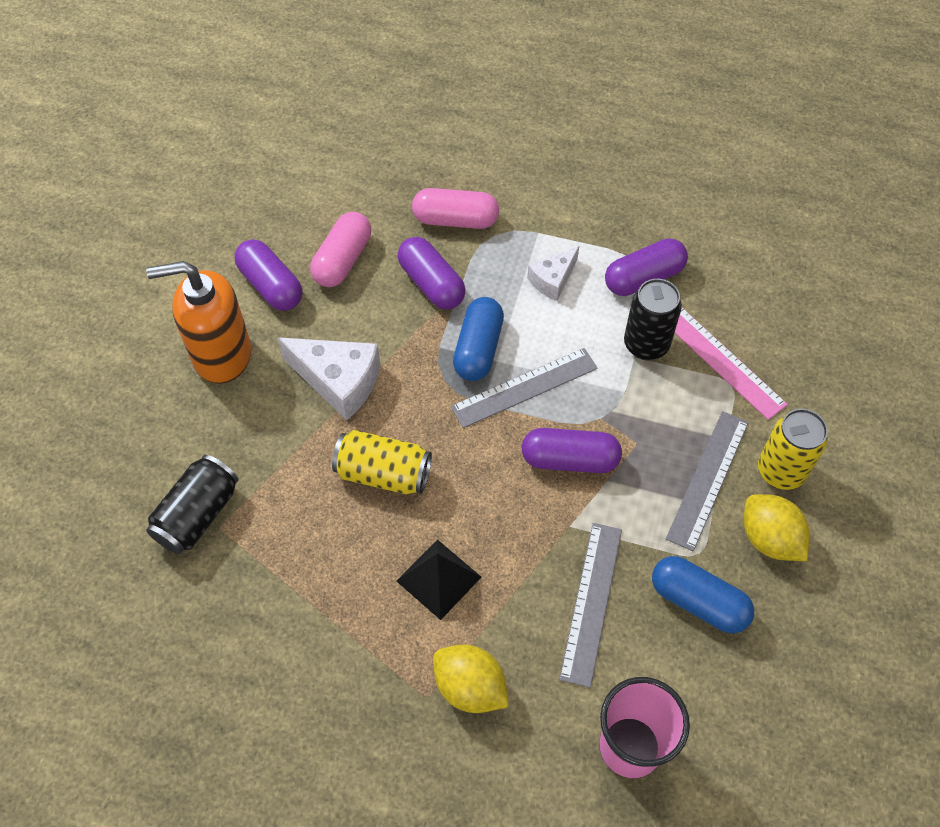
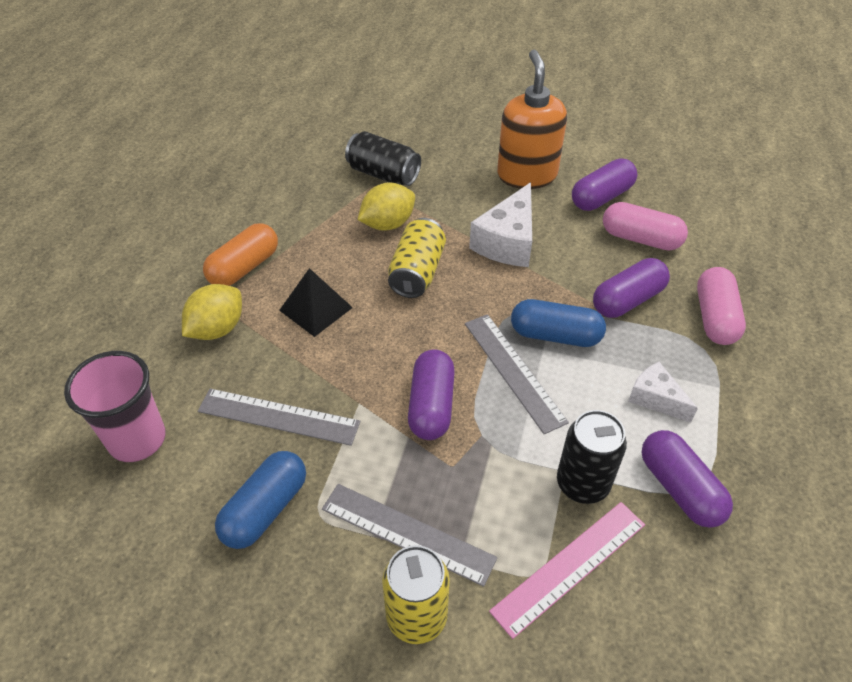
camera: 90 degrees right, 10 degrees down
(366, 671) = (244, 267): none -> orange capsule
(769, 539) = (329, 591): yellow lemon -> yellow lemon (387, 224)

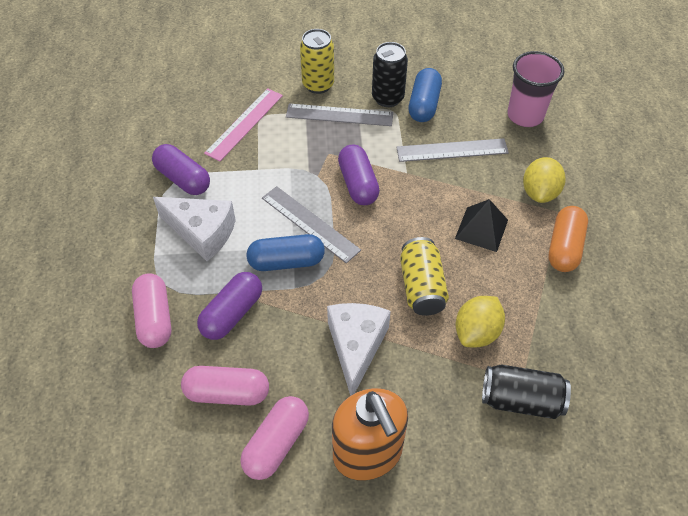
camera: 160 degrees right, 5 degrees up
(582, 484) = (245, 165): black can -> black can (387, 98)
(601, 197) = (276, 444): purple capsule -> pink capsule
(655, 398) = (202, 233): white cheese -> white cheese, size x1.66

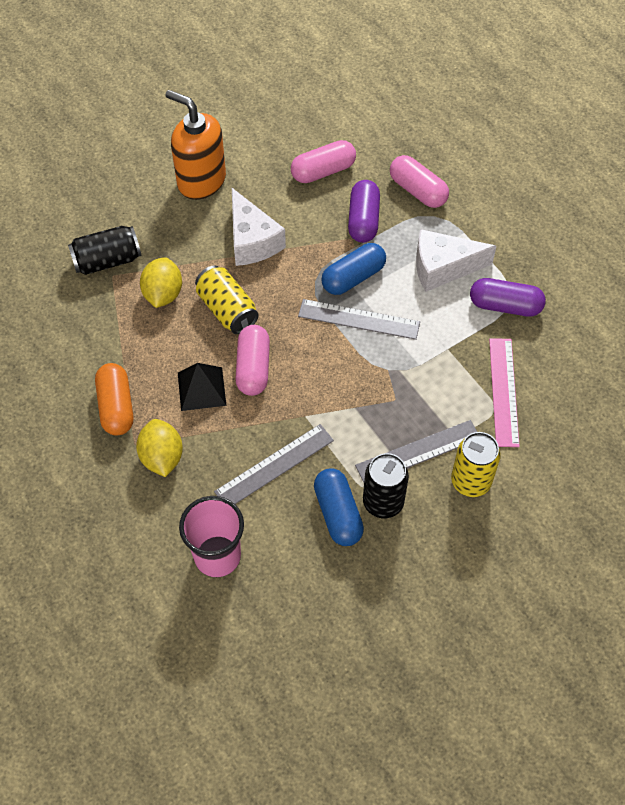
camera: 150 degrees right, 5 degrees up
(276, 444) = (266, 159): pink capsule -> pink capsule (253, 368)
(358, 184) = (343, 379): purple capsule -> none

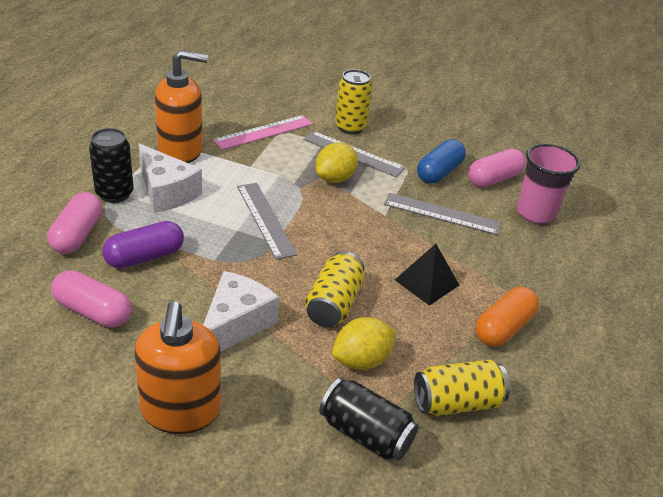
camera: 130 degrees left, 20 degrees down
(85, 326) = (457, 402): none -> yellow can
(162, 457) = (508, 276): yellow lemon -> yellow lemon (335, 178)
(253, 368) = (375, 260): pink capsule -> pink capsule (494, 179)
(353, 277) = (222, 238): blue capsule -> none
(383, 502) = (407, 157): black can -> black can (114, 194)
(505, 306) = (181, 151): purple capsule -> orange soap dispenser

